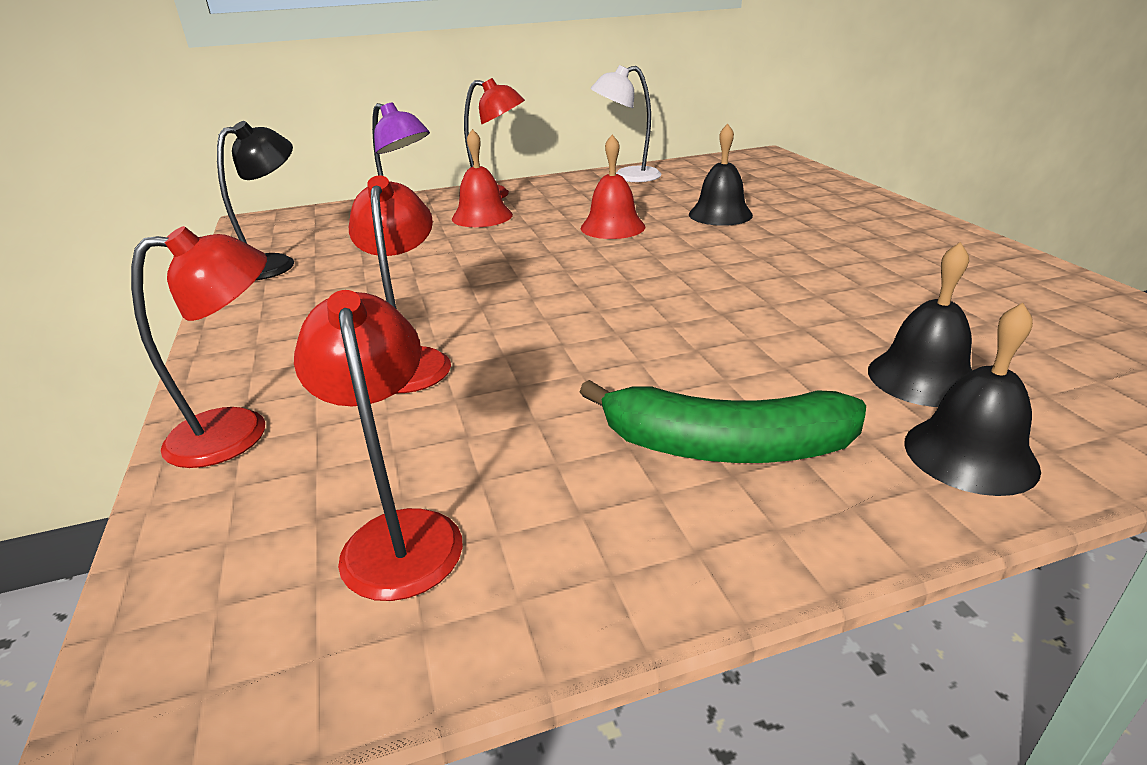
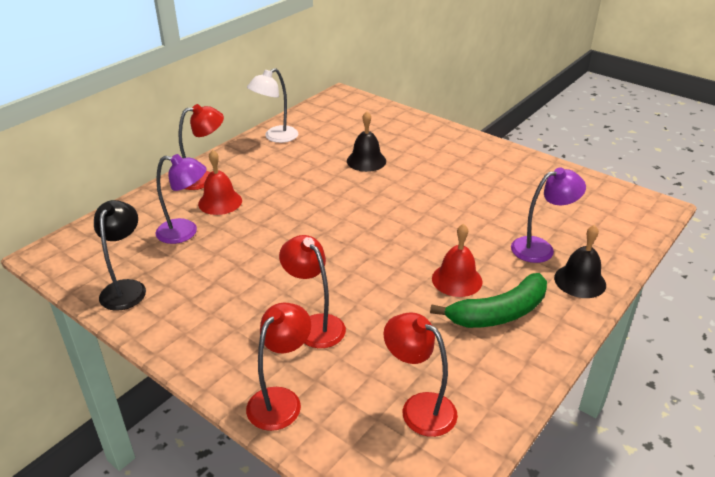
camera: 35 degrees left, 5 degrees up
(612, 227) = (315, 189): red bell -> red bell (457, 280)
(922, 378) = (540, 248): black bell -> purple lamp

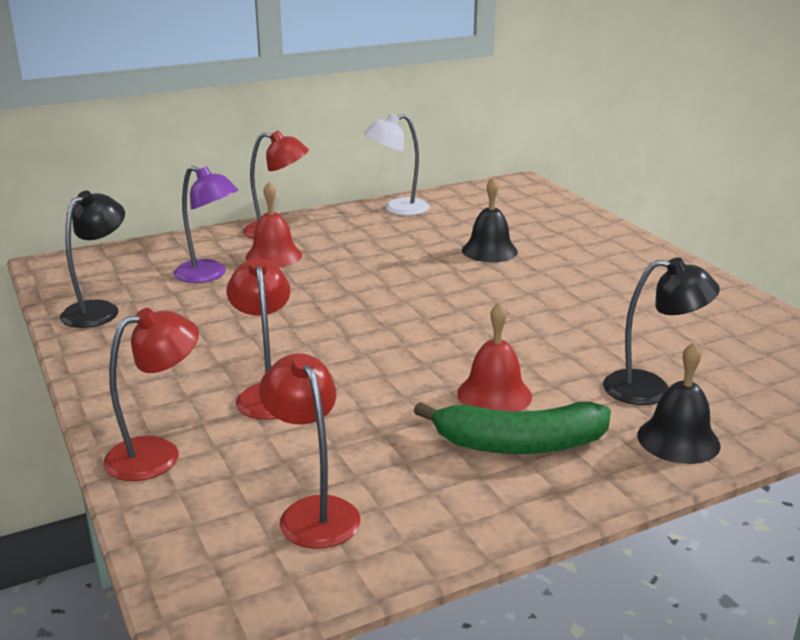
camera: 25 degrees right, 10 degrees down
(540, 248) = (651, 389): purple lamp -> black lamp

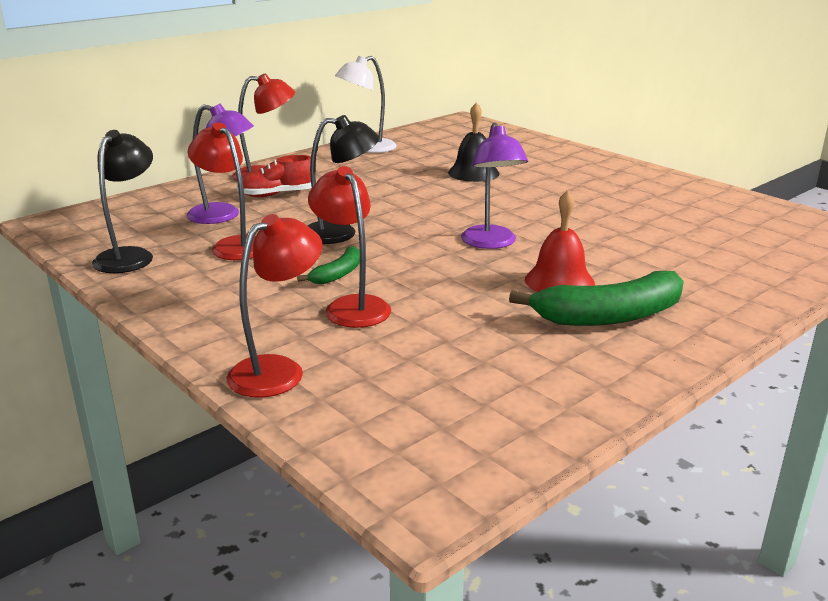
camera: 15 degrees left, 0 degrees up
(273, 256) = (277, 194): red bell -> red shoe
(277, 355) = (338, 274): none -> green banana
(313, 512) = (465, 396): red lamp -> red lamp (234, 245)
(452, 339) = (491, 243): none -> purple lamp
(651, 389) = (686, 261): black lamp -> black lamp (341, 233)
(678, 440) = (736, 295): black bell -> none

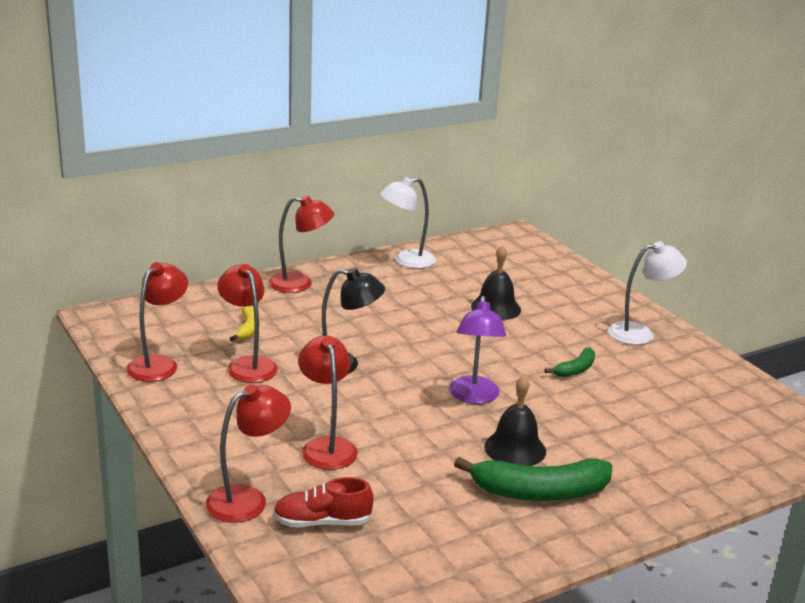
camera: 10 degrees right, 0 degrees up
(130, 256) = (159, 364): black lamp -> red lamp
(223, 216) = (248, 329): purple lamp -> yellow banana
(277, 194) = (302, 310): red shoe -> red shoe (322, 522)
(338, 274) = (326, 411): green banana -> green banana (575, 369)
(559, 281) = (515, 448): red bell -> black bell
(622, 176) = (640, 333): none -> white lamp

